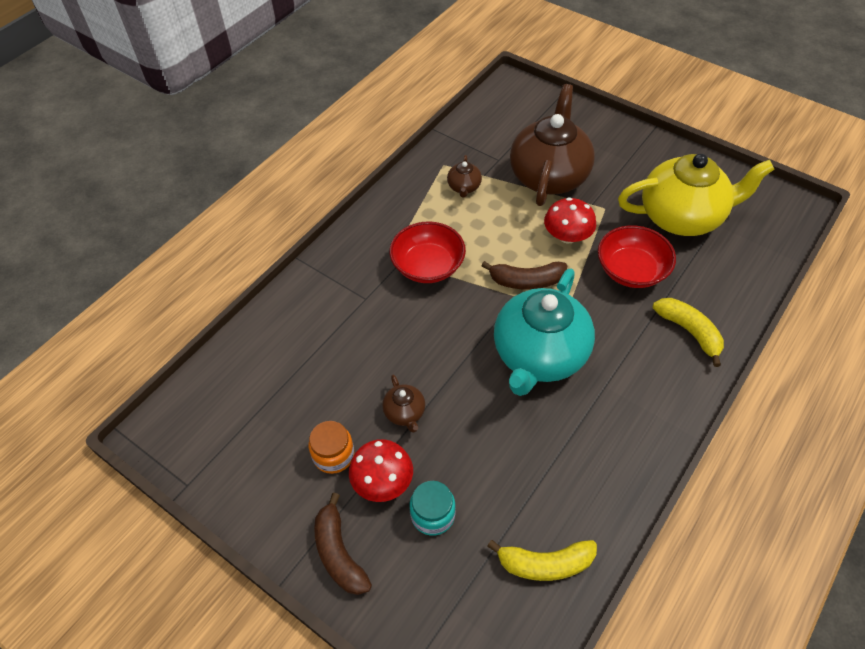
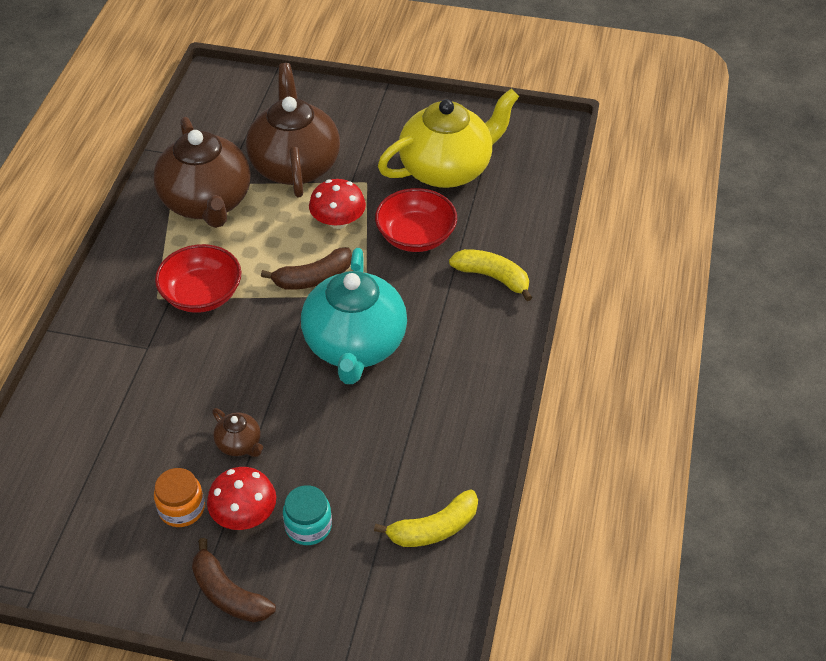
camera: 25 degrees left, 5 degrees down
(464, 187) = (207, 202): brown teapot -> brown teapot, size x2.39

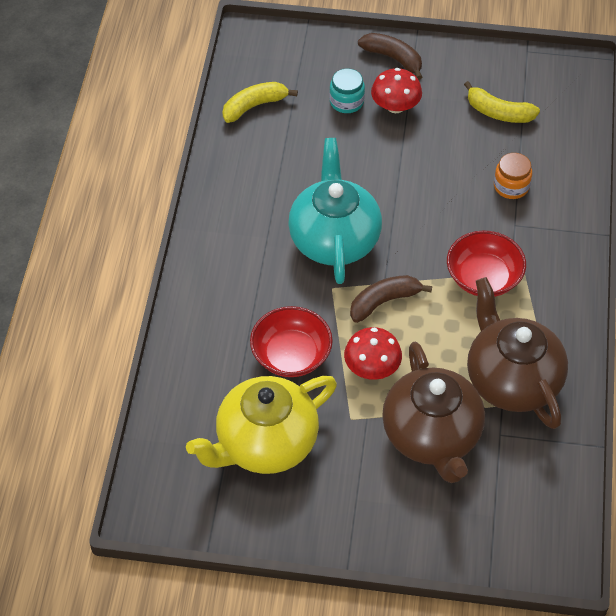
camera: 175 degrees right, 5 degrees up
(181, 508) = (443, 107): orange jar -> orange jar (511, 186)
(239, 444) = (412, 153): brown teapot -> none
(492, 277) = (213, 315): yellow banana -> yellow banana (498, 112)

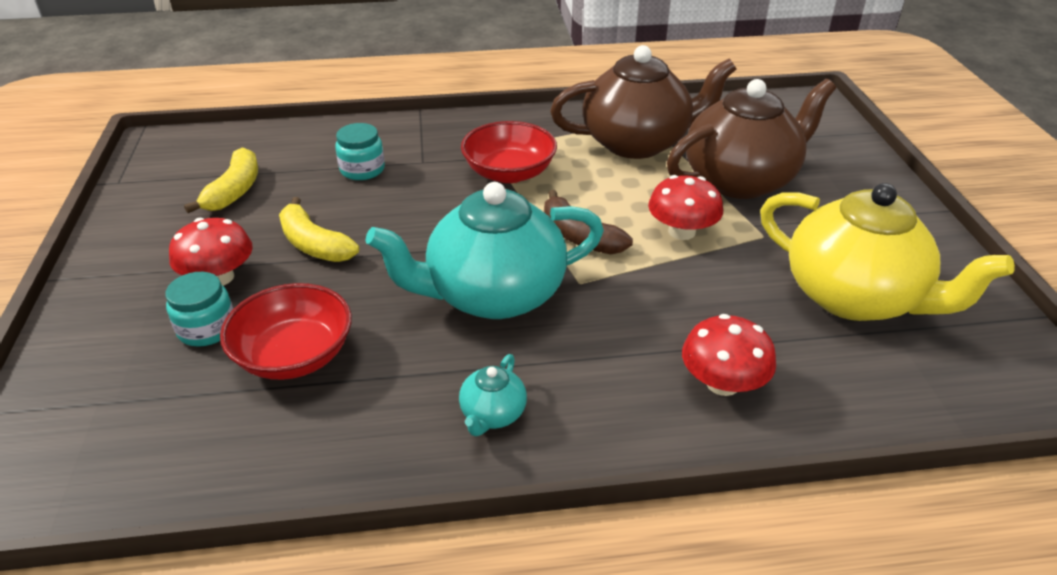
camera: 105 degrees left, 15 degrees down
(216, 334) = (722, 383): none -> red mushroom
(232, 220) = (492, 414): none -> turquoise teapot
(254, 106) = (213, 444): yellow banana -> yellow banana (314, 244)
(291, 355) = (708, 299): red bowl -> red bowl (294, 355)
(393, 58) = (111, 294): brown banana -> none
(511, 186) = (362, 170): orange jar -> turquoise jar
(512, 380) = (637, 143): brown teapot -> brown teapot turned 150 degrees counterclockwise

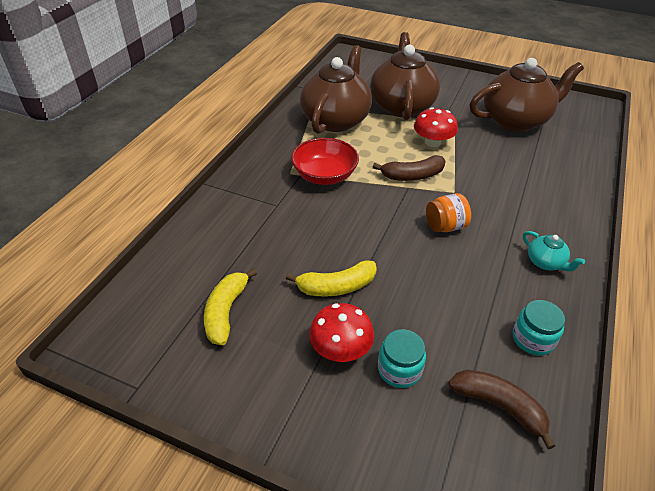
camera: 60 degrees left, 5 degrees up
(182, 427) = (499, 406): none -> brown banana
(234, 191) = (226, 312): yellow banana -> yellow banana turned 120 degrees counterclockwise
(294, 355) = (454, 330): red bowl -> none
(362, 170) = (260, 235): turquoise jar -> turquoise jar (533, 339)
(493, 295) = (445, 226): turquoise teapot -> orange jar
(722, 383) = (555, 181): red mushroom -> none
(854, 297) = (515, 120): yellow teapot -> brown teapot

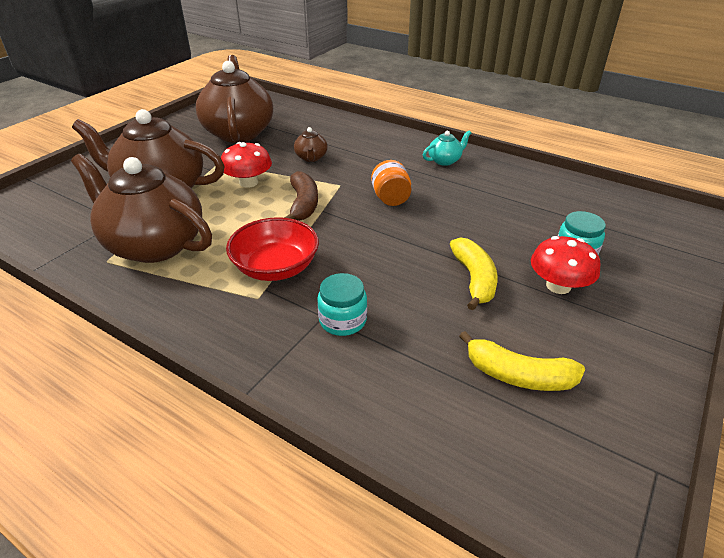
camera: 80 degrees left, 5 degrees down
(494, 168) = (311, 158): none -> brown teapot
(499, 406) = (598, 211): brown banana -> none
(533, 339) = (529, 183): turquoise jar -> turquoise jar (342, 320)

